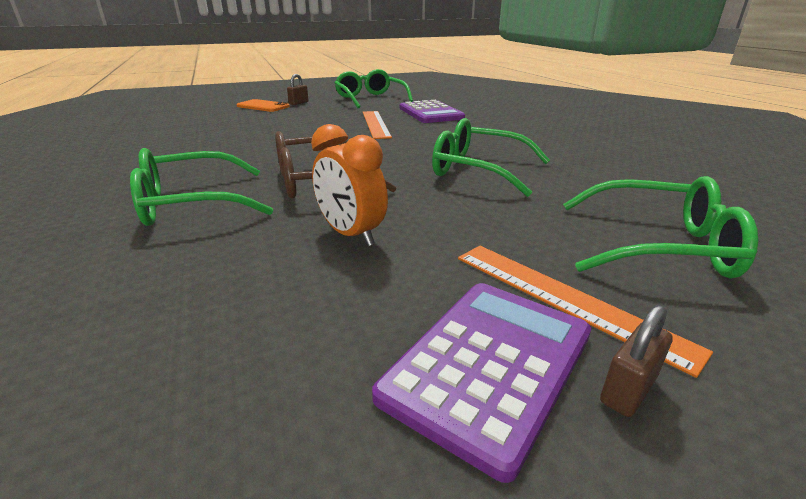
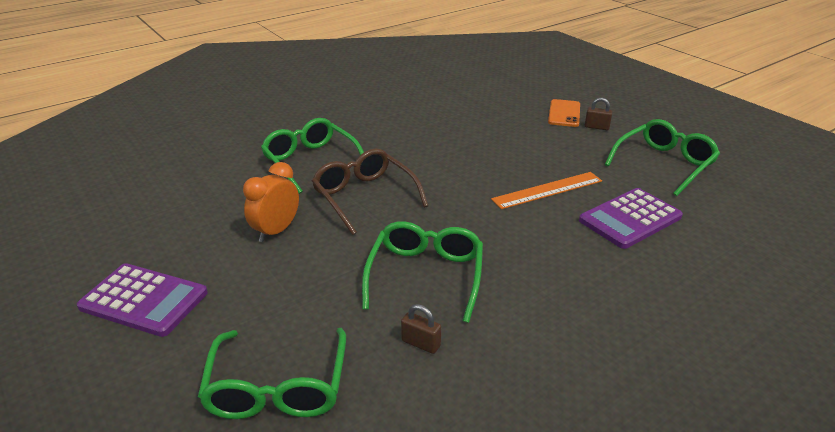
camera: 75 degrees right, 5 degrees up
(565, 299) = (200, 329): orange ruler -> none
(628, 390) = (119, 348): brown padlock -> brown padlock (421, 343)

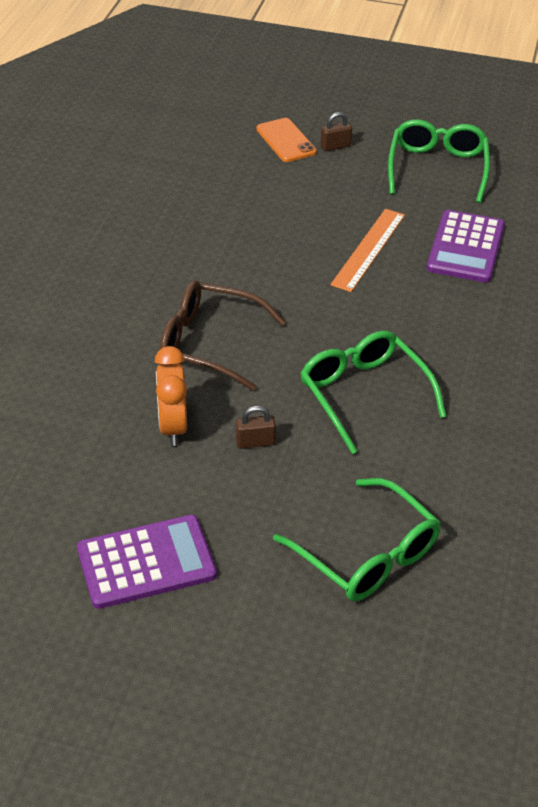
camera: 40 degrees left, 10 degrees up
(311, 162) = (96, 330): green glasses -> none
(421, 343) = (429, 455): brown padlock -> brown padlock (255, 442)

